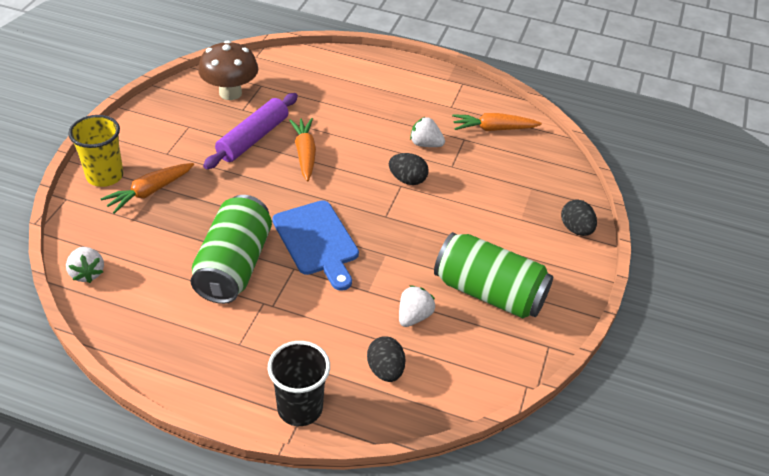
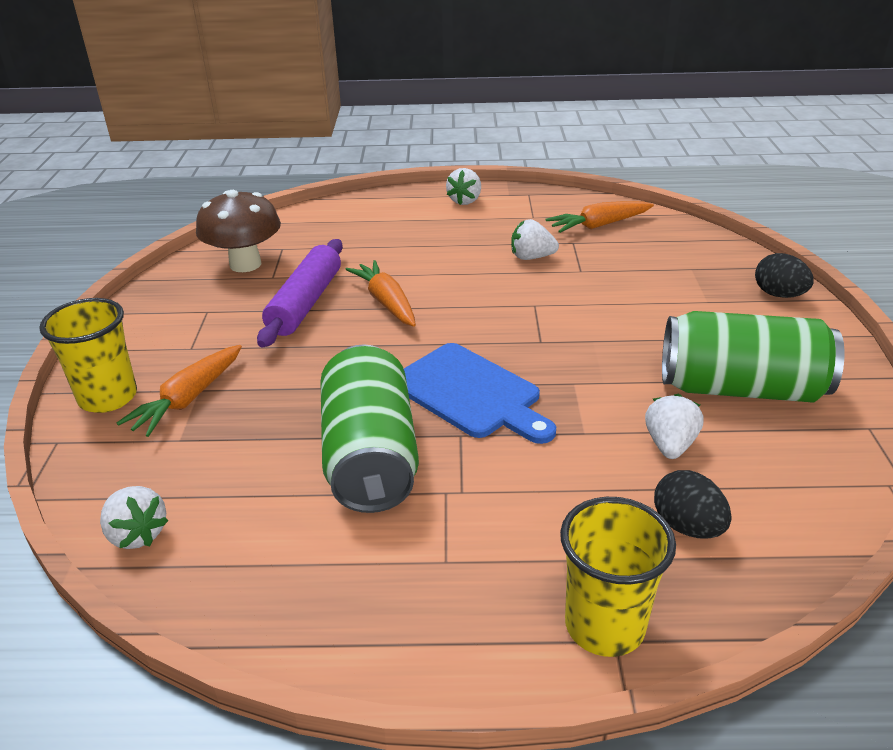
camera: 15 degrees left, 10 degrees down
(300, 408) = (604, 626): black cup -> yellow cup
(407, 180) = (538, 297): black egg -> none
(411, 77) = (465, 201): none -> white strawberry

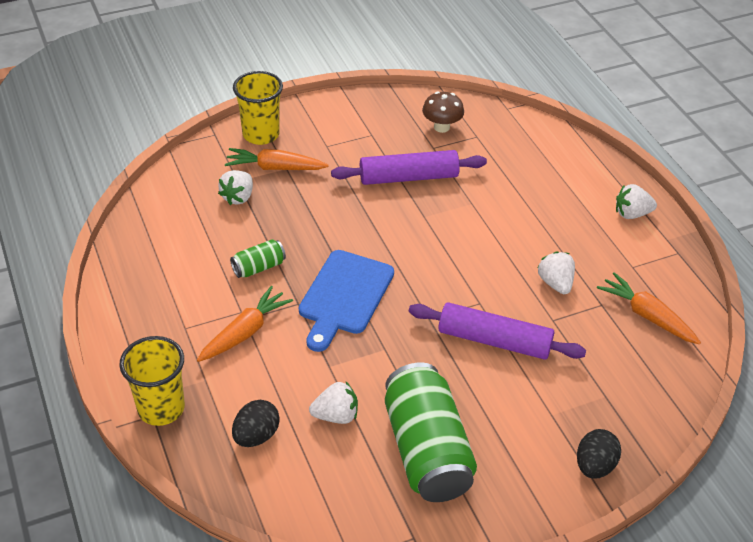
camera: 65 degrees right, 10 degrees up
(137, 534) = (159, 198): white strawberry -> white strawberry (238, 197)
(245, 264) = (441, 127): brown mushroom -> brown mushroom, size x0.64
(370, 456) = (259, 267): green can -> green can, size x0.45
(386, 302) = (434, 218): orange carrot -> orange carrot (245, 332)
(593, 309) = (494, 340): none -> purple rolling pin

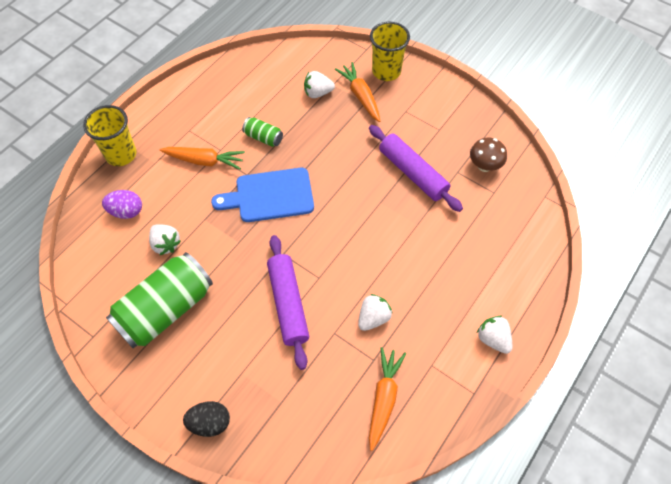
camera: 60 degrees right, 15 degrees up
(256, 436) = (126, 211): black egg -> purple egg

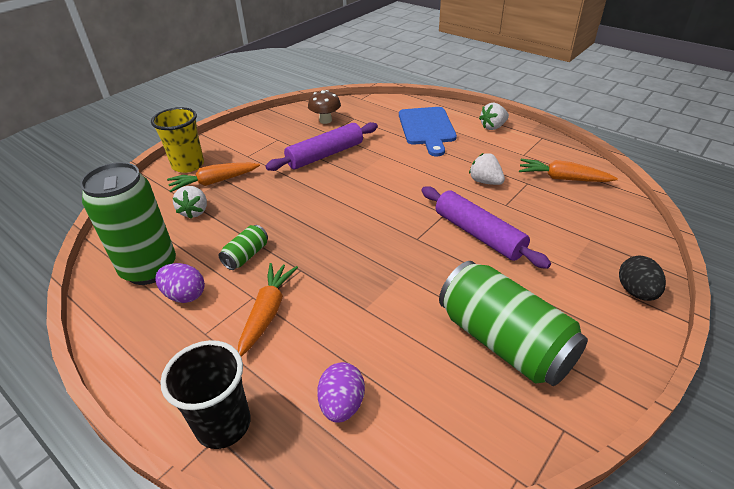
camera: 85 degrees left, 20 degrees down
(121, 154) = (223, 424): yellow cup -> black cup
(166, 244) = (403, 348): white strawberry -> none
(223, 111) = (185, 295): none -> purple egg
(251, 84) = (149, 269): none -> green can
(270, 196) = (337, 249): blue cutting board -> blue cutting board (427, 128)
(288, 304) = (478, 234): purple rolling pin -> purple rolling pin turned 60 degrees clockwise

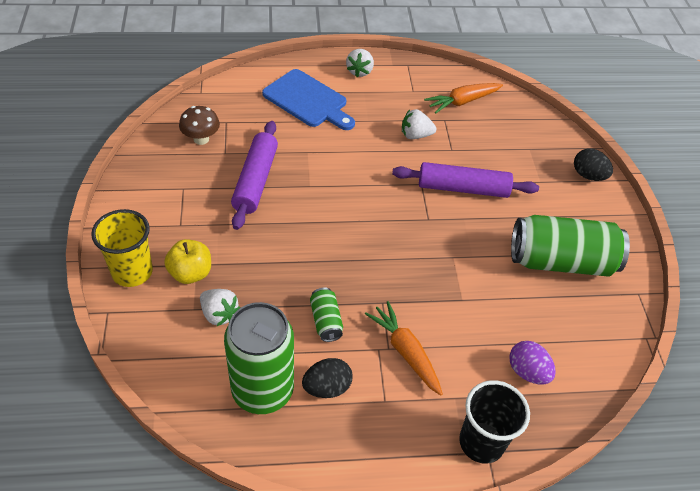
camera: 50 degrees left, 10 degrees up
(185, 295) = (327, 387): purple egg -> black egg
(214, 182) = (190, 273): orange carrot -> yellow apple

